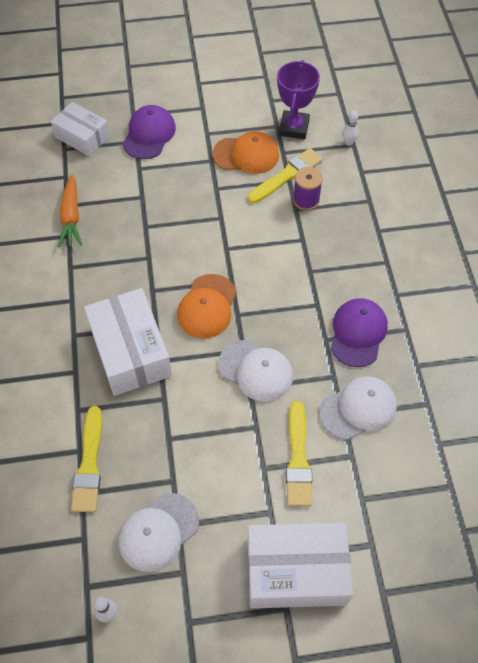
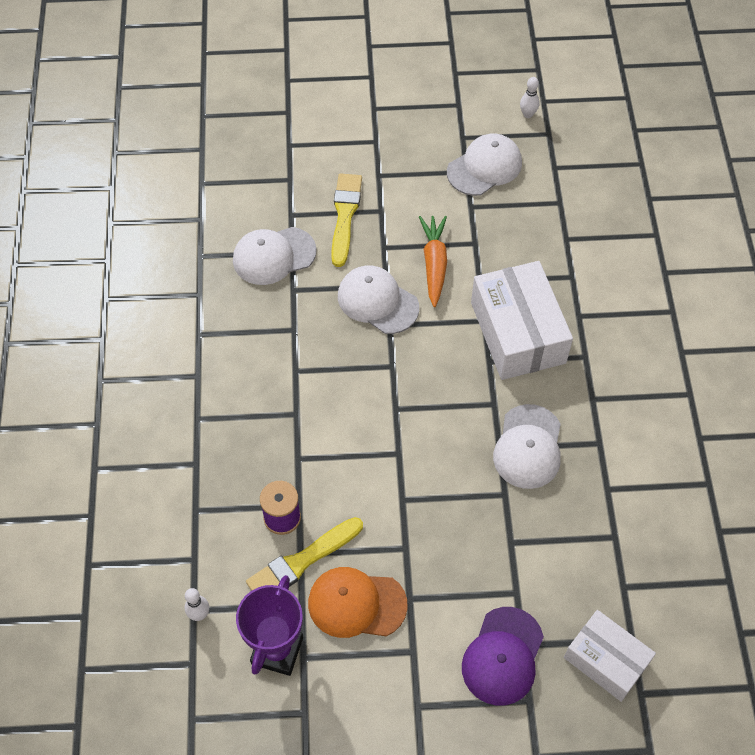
camera: 175 degrees left, 0 degrees up
(71, 217) = (606, 517): orange carrot -> orange carrot (434, 264)
(89, 464) = (554, 226): yellow brush -> none
(126, 260) = (528, 447): none -> white cap
(207, 306) = (427, 378): orange cap -> none
(296, 571) = (361, 131): white box -> none
(358, 333) = (255, 333): purple cap -> none

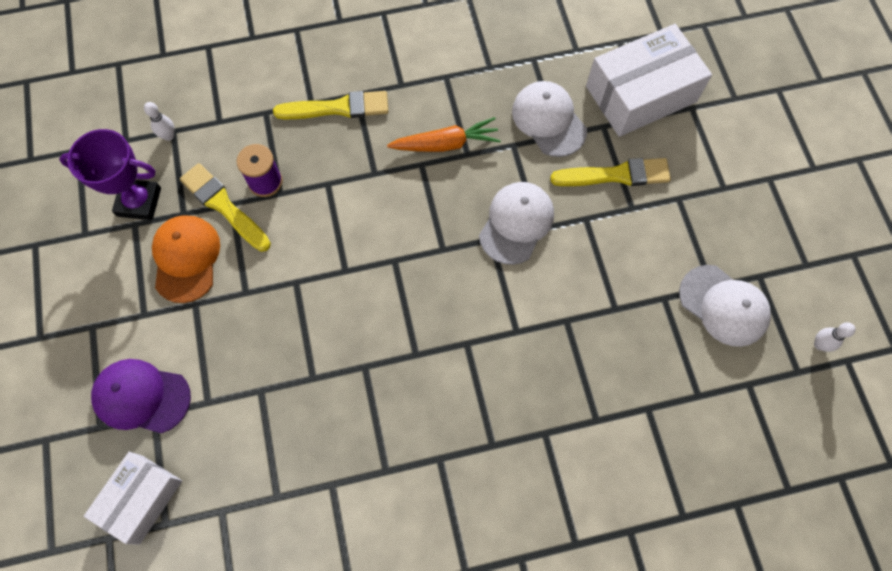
camera: 80 degrees right, 10 degrees up
(209, 438) = (337, 108): none -> yellow brush
(434, 264) = (577, 271): orange carrot -> orange carrot (446, 144)
(518, 332) = (508, 368): white box -> white box (641, 94)
(528, 447) = (369, 395): white cap -> none

